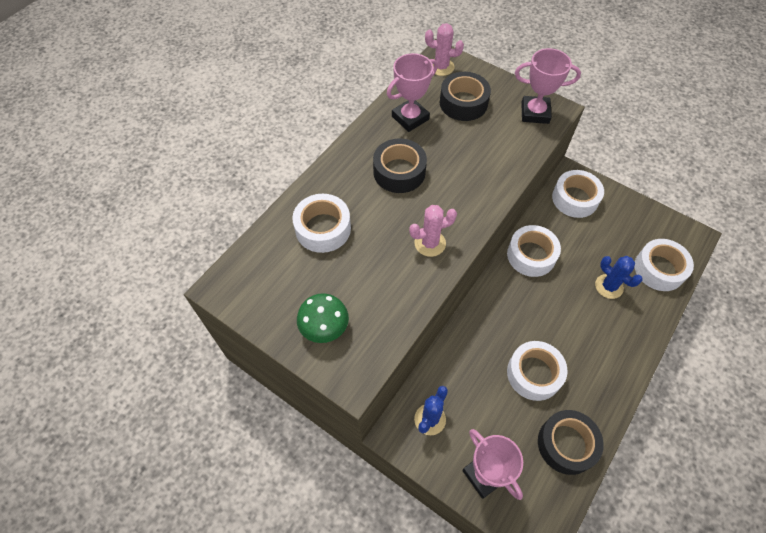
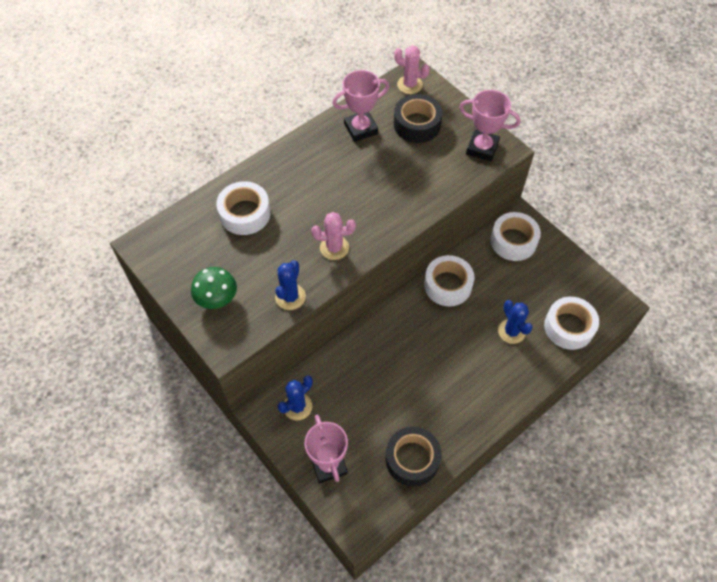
camera: 15 degrees right, 0 degrees up
(399, 172) = (331, 177): black tape -> none
(404, 307) = (290, 297): none -> blue cactus
(534, 374) = (407, 392): white tape -> none

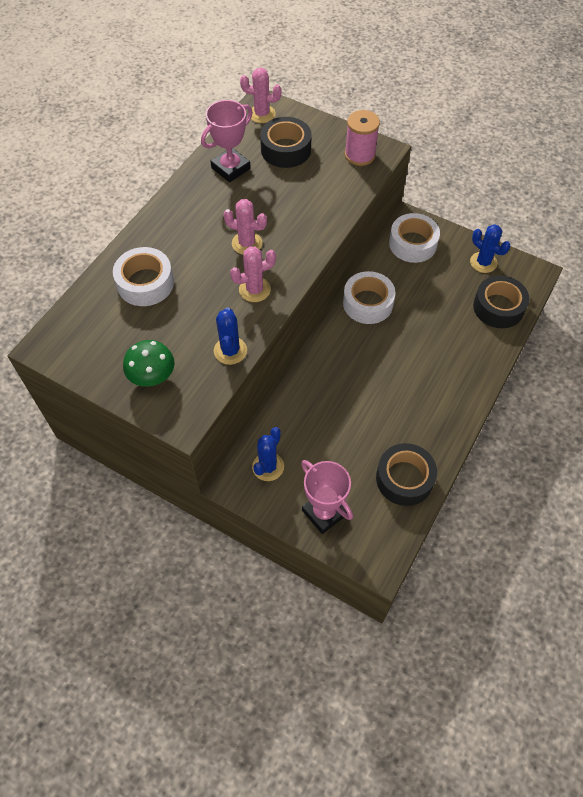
camera: 20 degrees left, 0 degrees up
(345, 203) = (247, 243): none -> pink cactus
(482, 148) = (360, 155): pink trophy -> pink spool
(511, 331) = (447, 328): blue cactus -> blue cactus (483, 262)
(569, 327) = (498, 307): white tape -> black tape

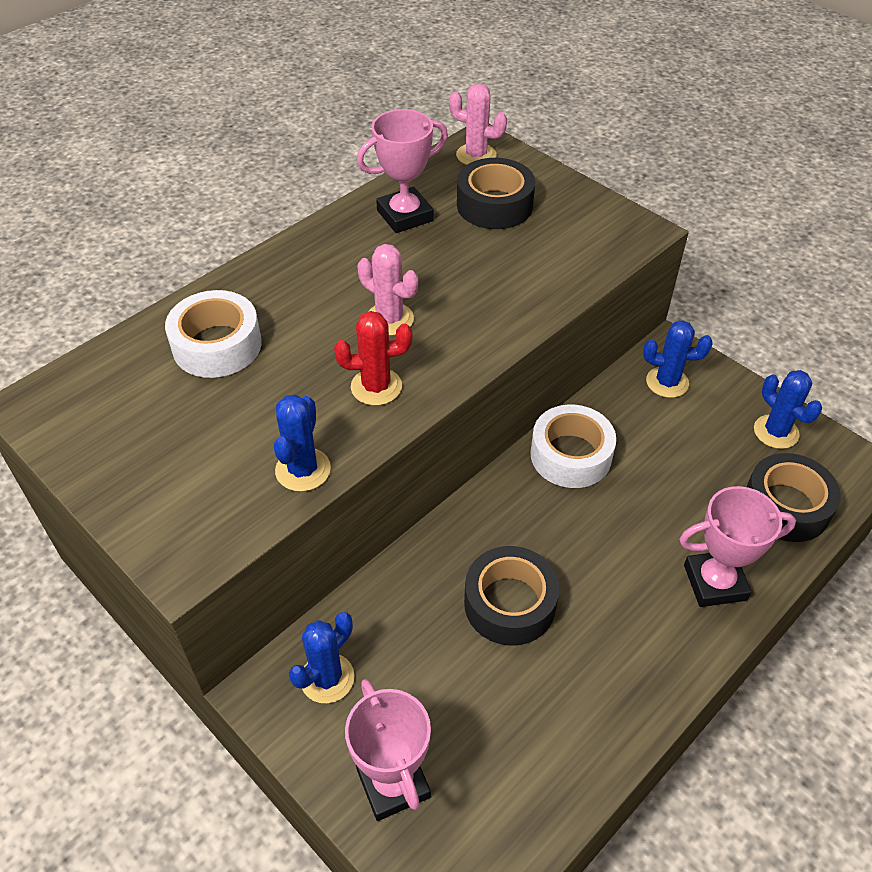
camera: 15 degrees right, 10 degrees down
(152, 375) = (167, 480): green mushroom -> none
(254, 289) = (376, 387): pink cactus -> red cactus
(360, 155) = (604, 230): pink spool -> none
(404, 478) = (550, 758): black tape -> black tape (509, 603)
(412, 244) = (667, 382): white tape -> blue cactus
(469, 361) = (715, 582): none -> pink trophy

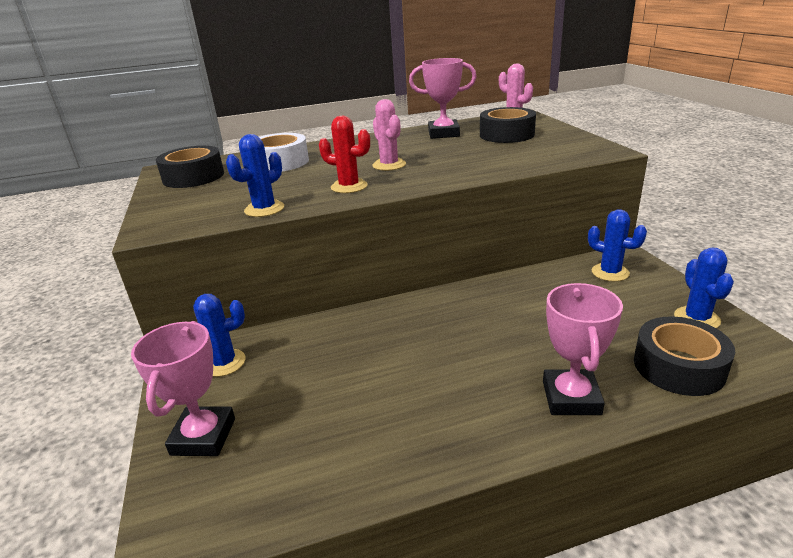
camera: 30 degrees right, 20 degrees down
(509, 603) = (383, 361): black tape -> black tape (193, 177)
(571, 455) = (499, 294): white tape -> none
(715, 582) = (571, 398): pink trophy -> pink trophy turned 75 degrees clockwise

